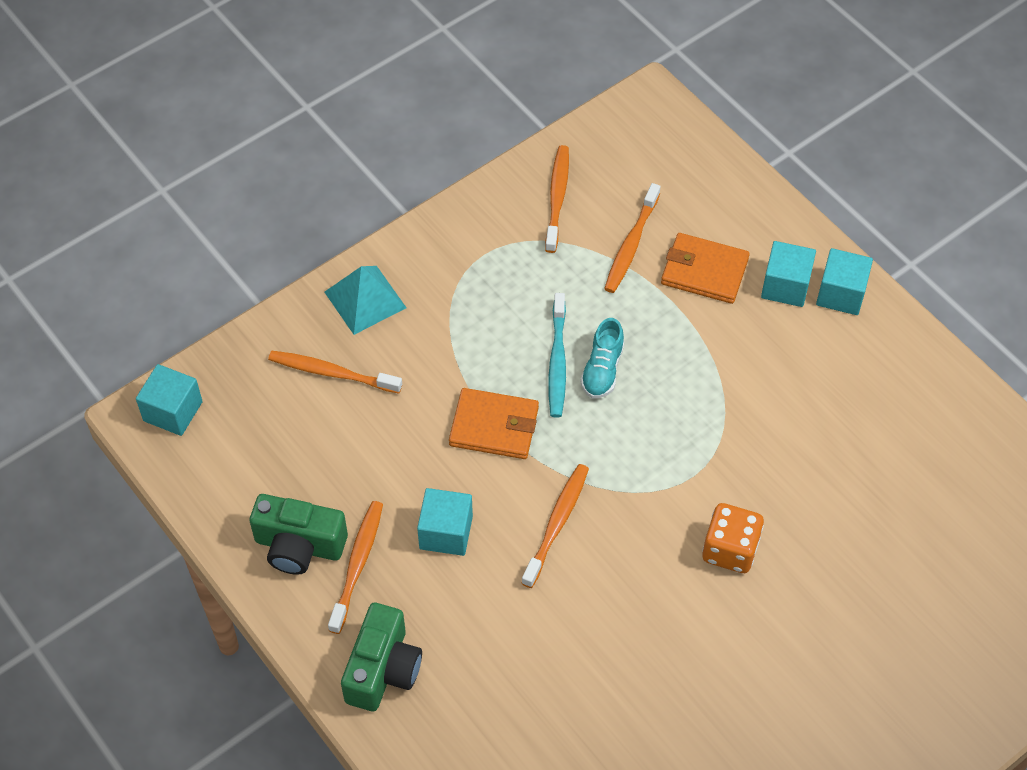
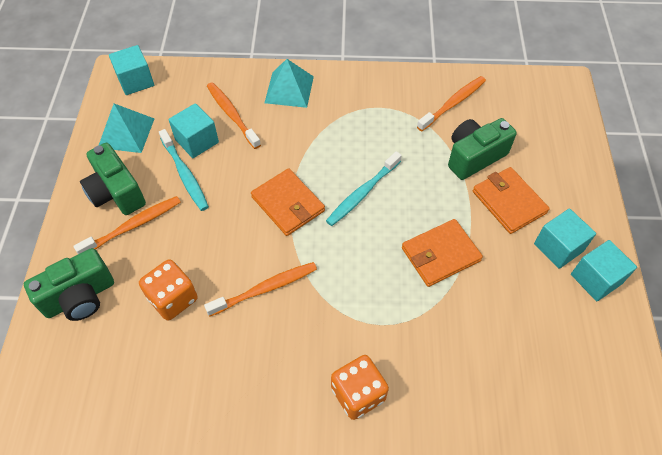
camera: 40 degrees right, 0 degrees up
(233, 476) = (126, 132): none -> turquoise pyramid
(353, 474) = (185, 174): none -> turquoise toothbrush
(446, 532) = (198, 244): turquoise cube -> turquoise cube (197, 141)
(478, 600) = (173, 299): none -> orange dice
(602, 370) = (385, 217): turquoise shoe -> none
(631, 245) = (474, 157): orange toothbrush -> green camera
(687, 370) = (440, 254): none -> orange wallet

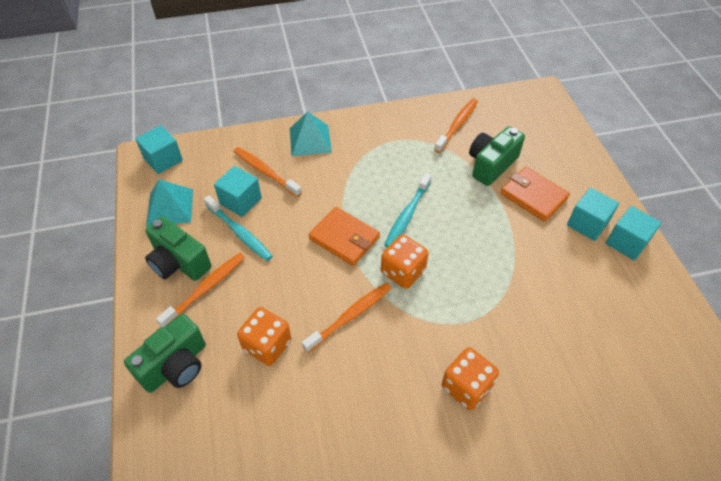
camera: 15 degrees left, 5 degrees down
(336, 254) = (403, 271): none -> orange dice
(440, 254) = (493, 251): orange wallet -> none

